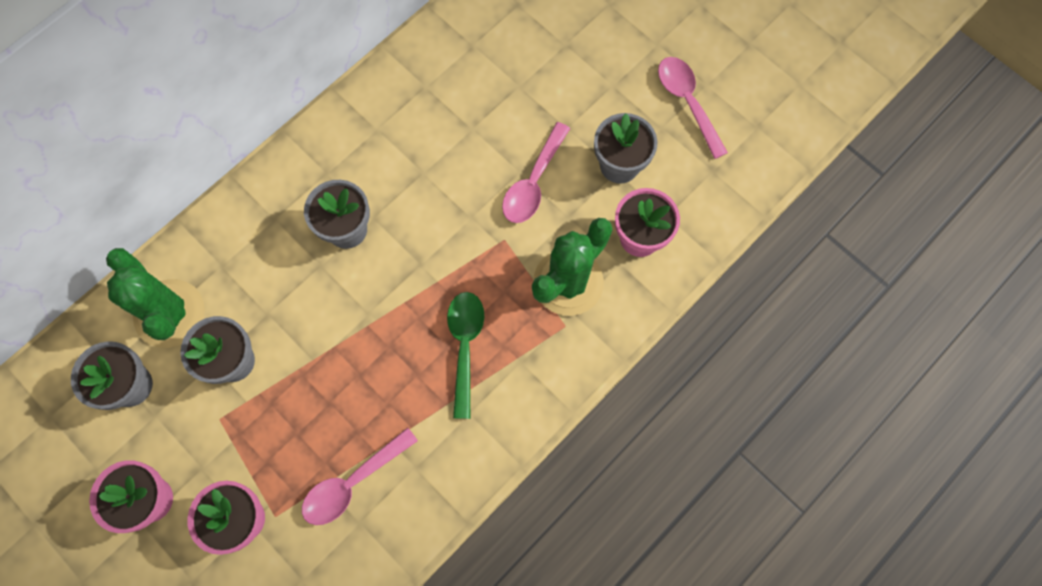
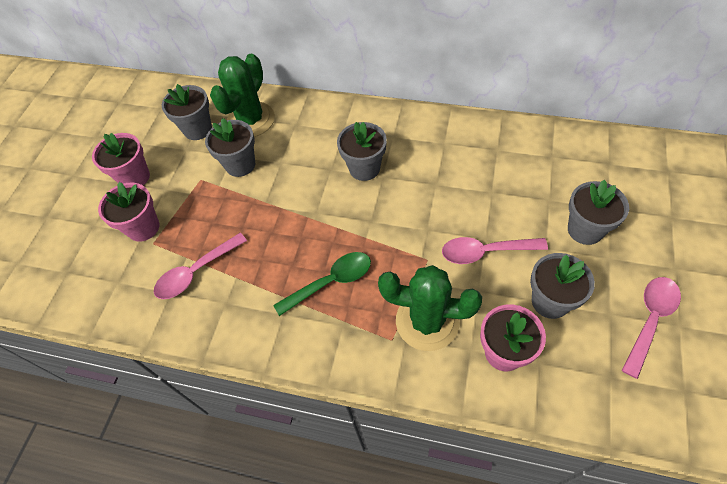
camera: 65 degrees right, 15 degrees down
(352, 482) = (196, 272): pink spoon -> pink spoon turned 60 degrees counterclockwise
(571, 82) = (585, 230): none -> grey flower pot

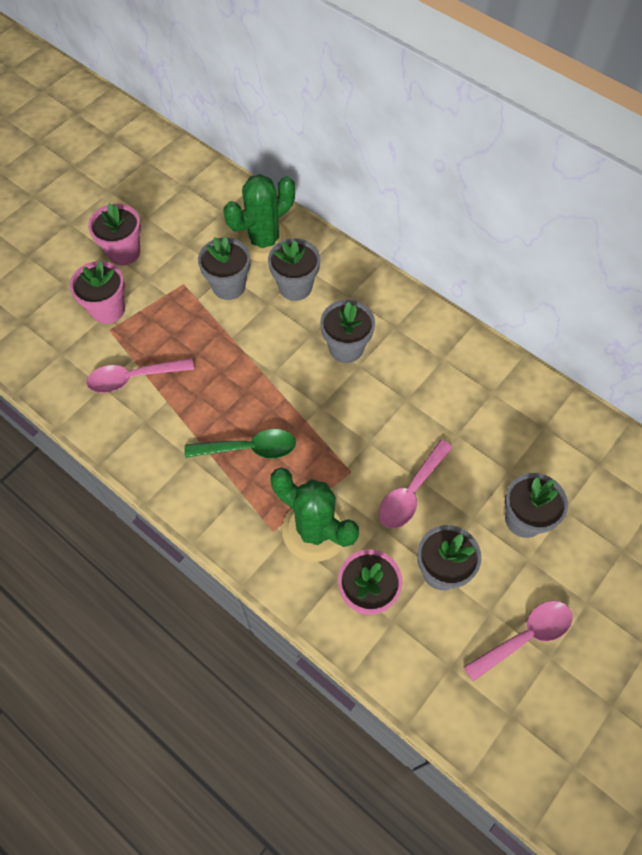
camera: 20 degrees right, 5 degrees up
(198, 129) = (207, 227): grey flower pot -> grey flower pot (295, 287)
(485, 252) = (411, 492): pink spoon -> pink spoon turned 75 degrees counterclockwise

